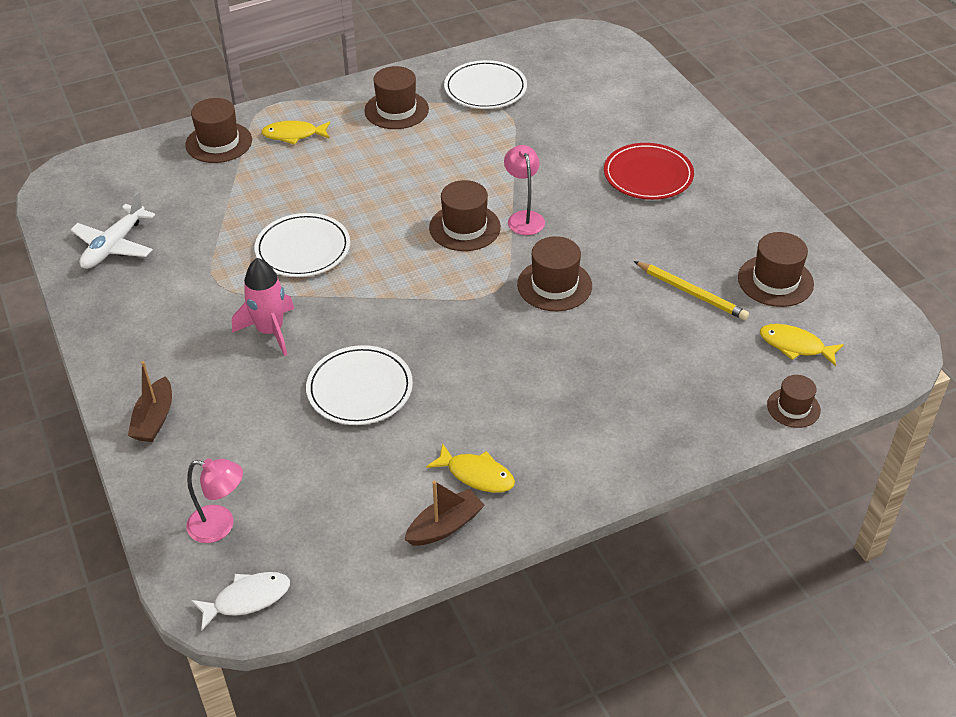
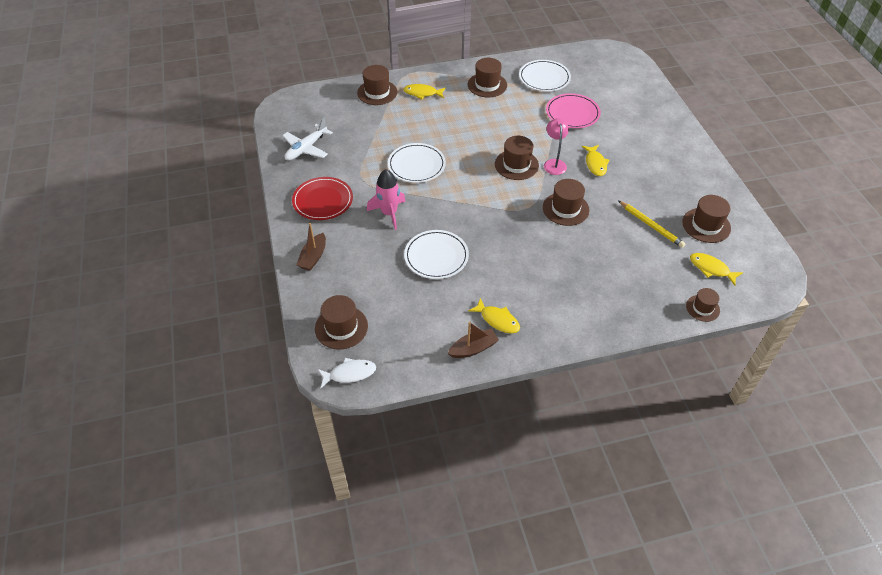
camera: 10 degrees right, 5 degrees up
(220, 526) = (341, 327): pink lamp -> brown hat
(539, 137) = (572, 113): none -> pink plate
(588, 210) = (595, 164): none -> yellow fish
(648, 175) = (637, 146): red plate -> red plate (323, 200)

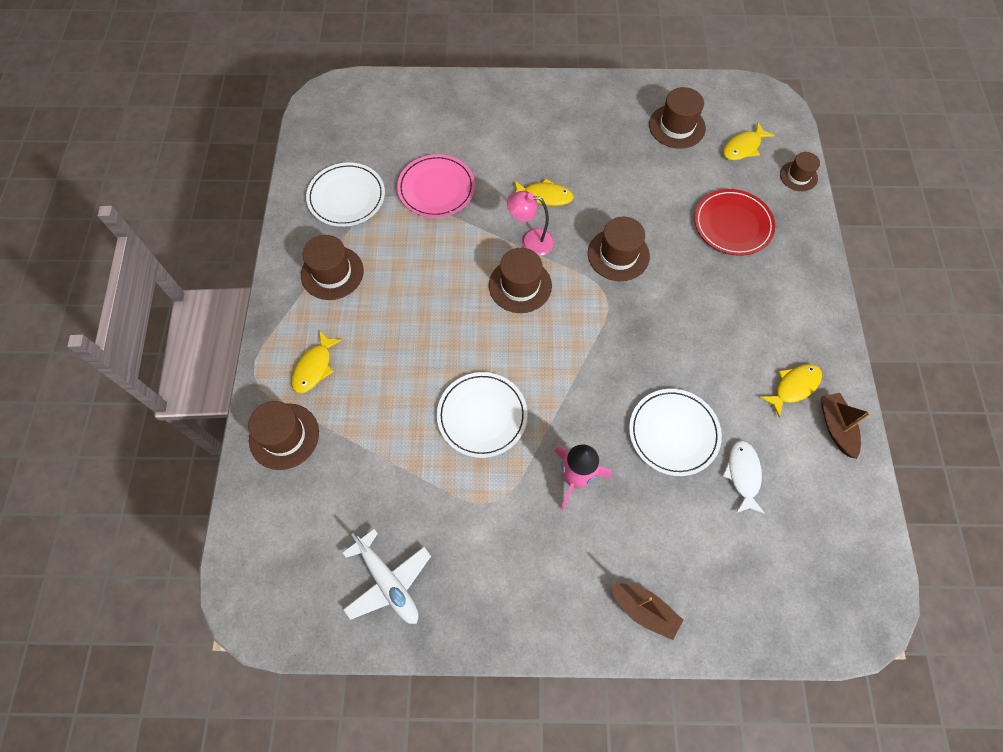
camera: 75 degrees left, 15 degrees up
(323, 200) = (523, 574): red plate -> red plate (733, 224)
(341, 327) = (785, 591): brown hat -> none
(350, 373) = (866, 593): white fish -> white fish (743, 474)
(651, 225) = (666, 177): yellow pencil -> none

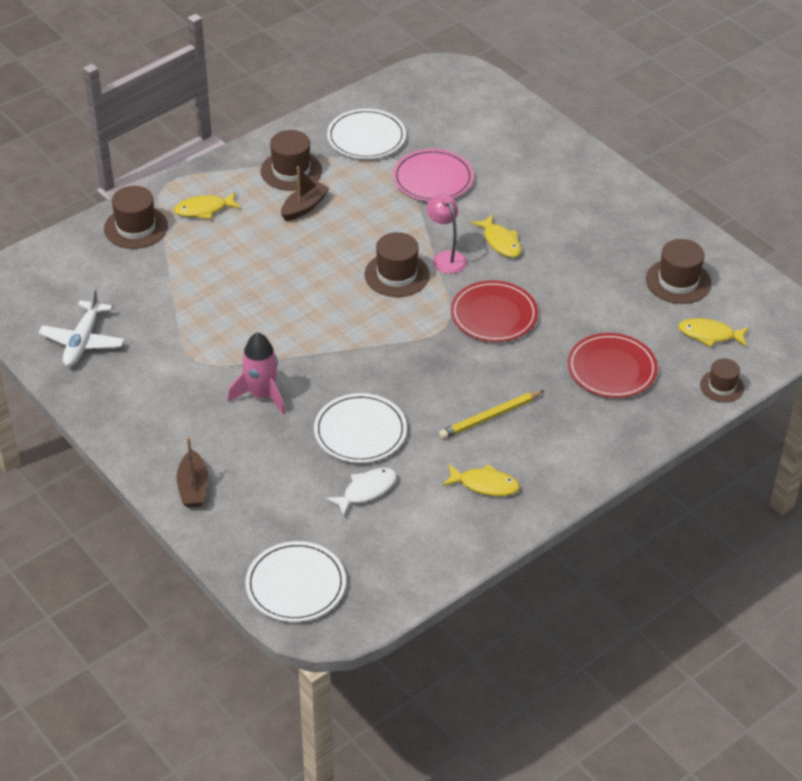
camera: 50 degrees right, 20 degrees down
(482, 416) = (259, 317): white plate -> white plate (296, 585)
(618, 255) = (494, 315): brown hat -> red plate
(724, 333) = (490, 417): none -> yellow pencil
(836, 427) = (474, 529): brown boat -> brown boat (304, 207)

